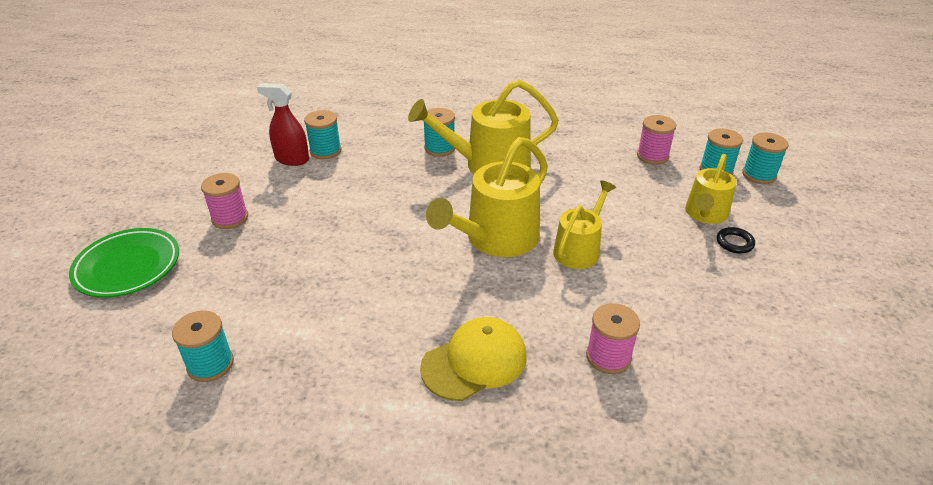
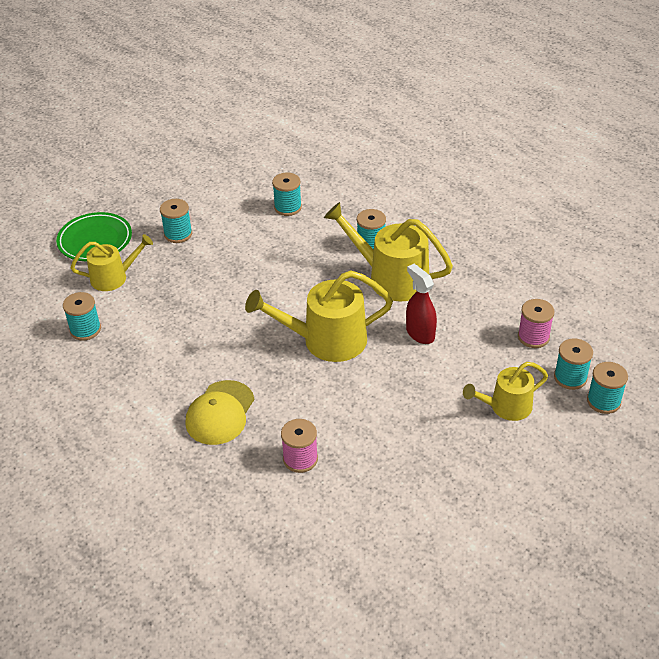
camera: 40 degrees right, 5 degrees up
(230, 218) = (178, 234): pink spool -> turquoise spool
(292, 159) = (258, 204): red spray bottle -> red spray bottle (420, 333)
(474, 362) = (220, 413): yellow cap -> yellow cap turned 105 degrees clockwise
(579, 249) = (373, 380): yellow watering can -> yellow watering can (113, 277)
(734, 243) = (496, 440): black ring -> none

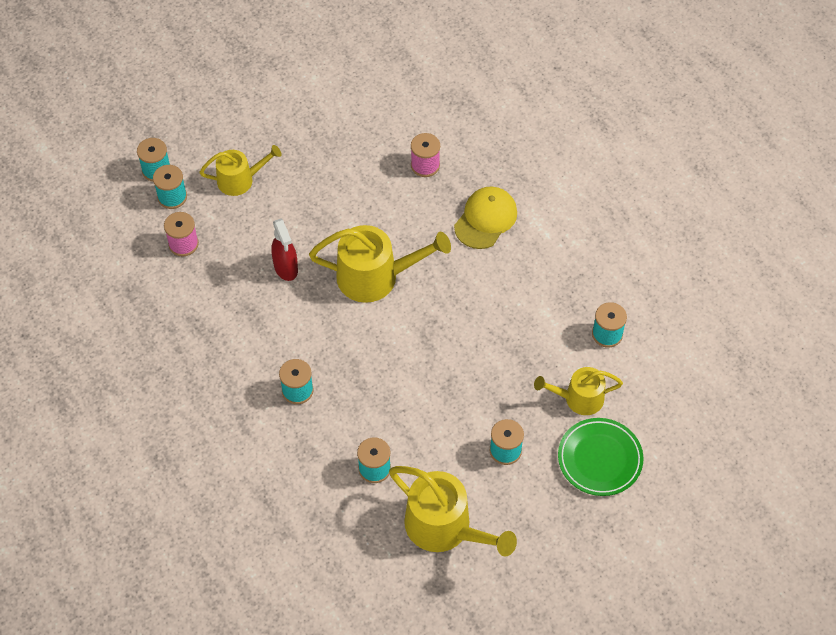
camera: 170 degrees left, 15 degrees up
(391, 278) = (290, 340): yellow watering can -> yellow watering can (445, 527)

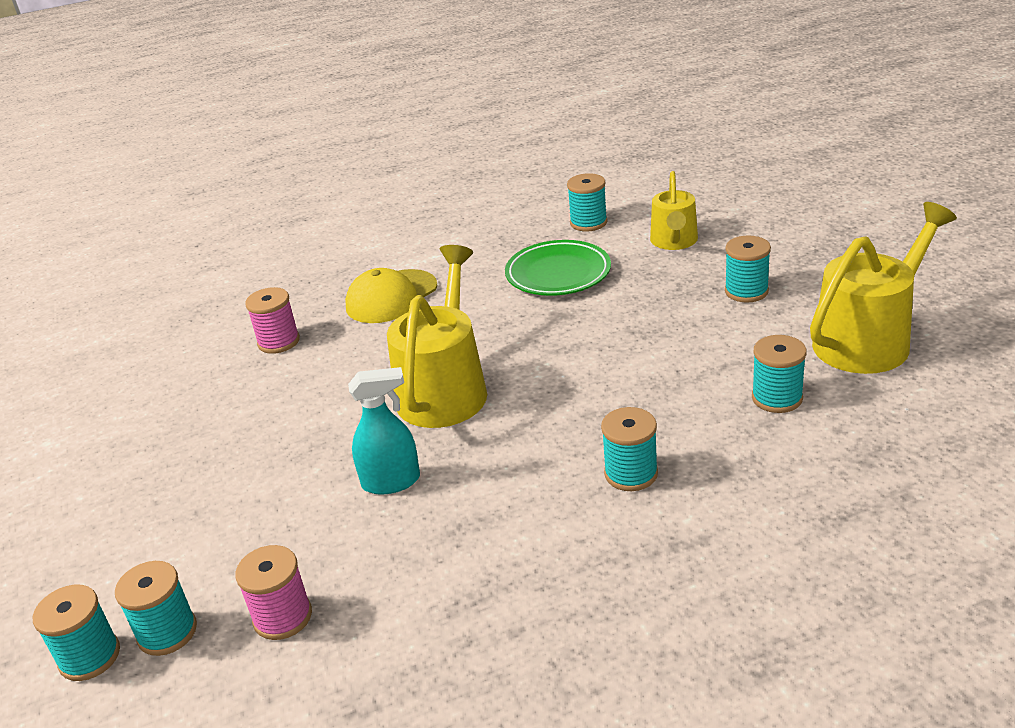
camera: 75 degrees left, 25 degrees down
(240, 180) = (187, 534): yellow watering can -> none
(286, 268) = (391, 482): red spray bottle -> turquoise spray bottle
(485, 219) = (391, 297): yellow cap -> yellow cap turned 90 degrees counterclockwise
(599, 459) = (758, 231): green plate -> green plate (558, 274)

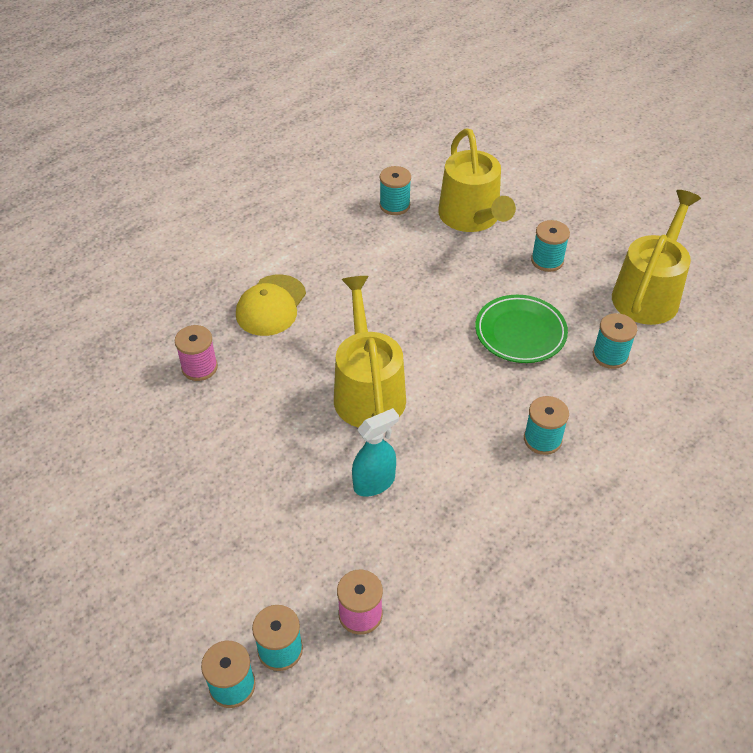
camera: 25 degrees left, 15 degrees up
(558, 274) = (397, 262): green plate -> green plate (520, 333)
(674, 241) = (471, 218): yellow watering can -> yellow watering can, size x1.62

